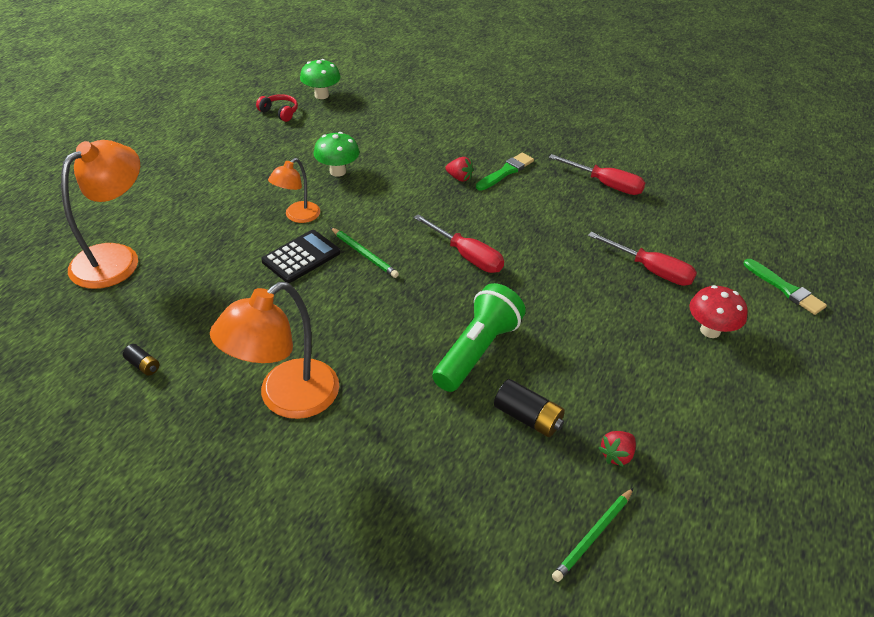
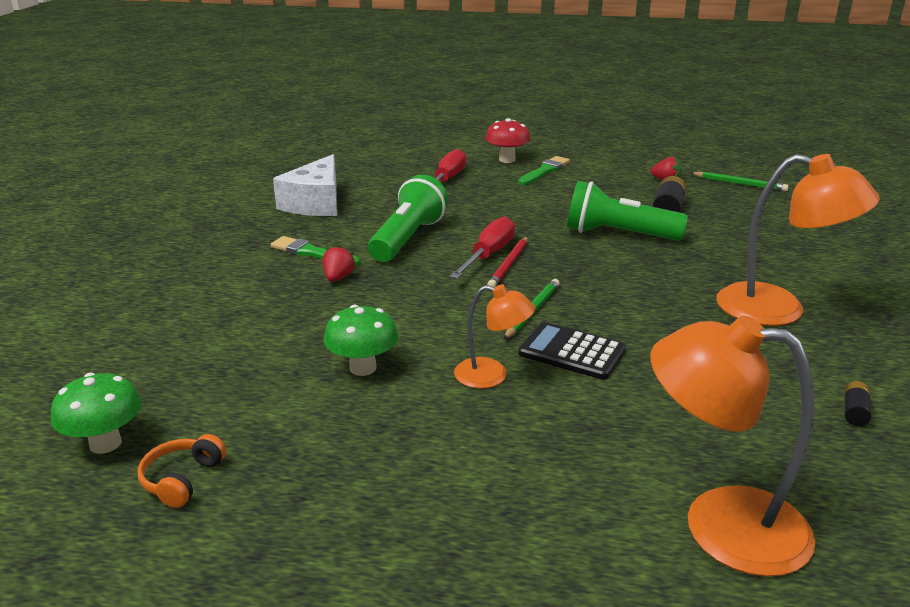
camera: 105 degrees left, 15 degrees down
(279, 112) = (182, 479): red headphones -> orange headphones
(444, 263) = (509, 264): none -> red pencil
(515, 220) = (408, 239): none -> green flashlight
(605, 184) = (315, 203): red screwdriver -> white cheese
(785, 289) = (435, 140): green brush -> green brush (544, 171)

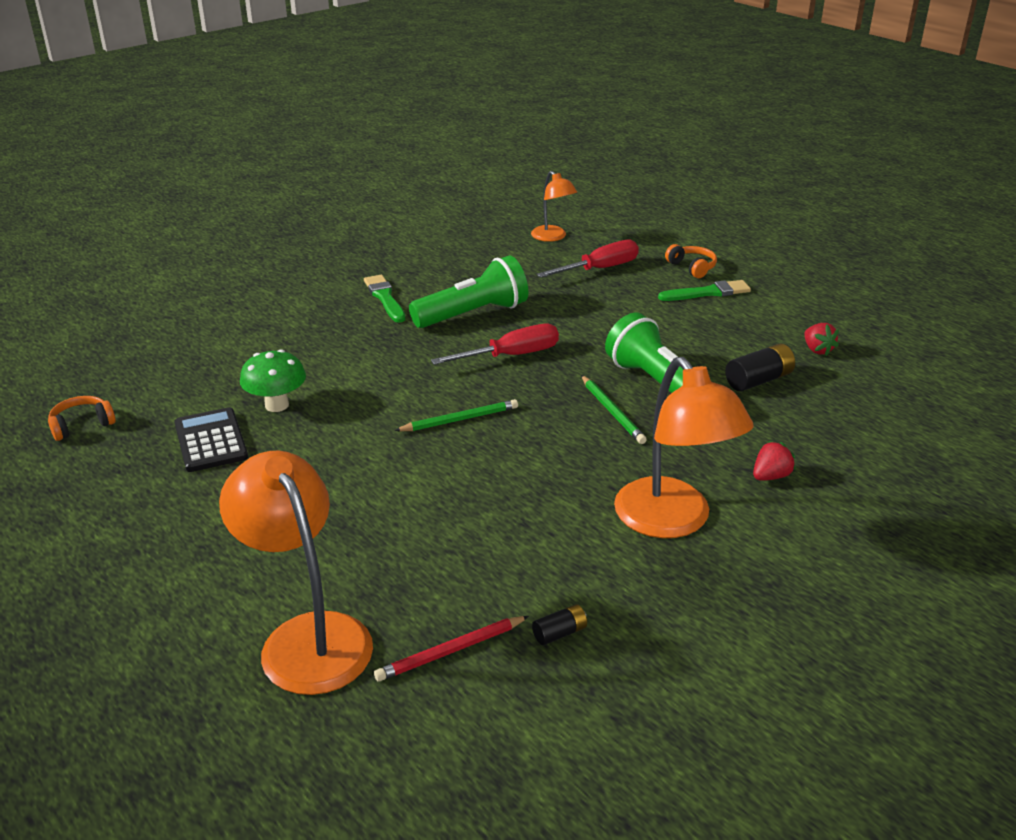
camera: 40 degrees right, 5 degrees up
(105, 443) = (79, 382): green mushroom -> none
(315, 203) = (456, 253): white cheese -> none
(338, 278) = (370, 327): red strawberry -> red strawberry (770, 476)
(492, 376) = (345, 454): orange lamp -> orange lamp (553, 237)
(507, 160) = (692, 267): red mushroom -> orange headphones
(509, 264) = (512, 371): red pencil -> red pencil (451, 651)
(572, 352) = (431, 466): black calculator -> black calculator (211, 441)
(739, 183) = (898, 384): green pencil -> green pencil (612, 411)

